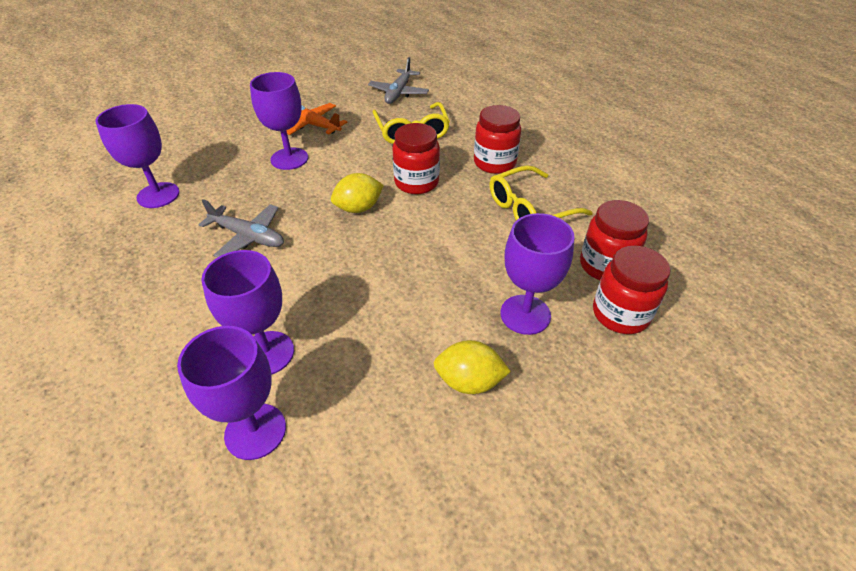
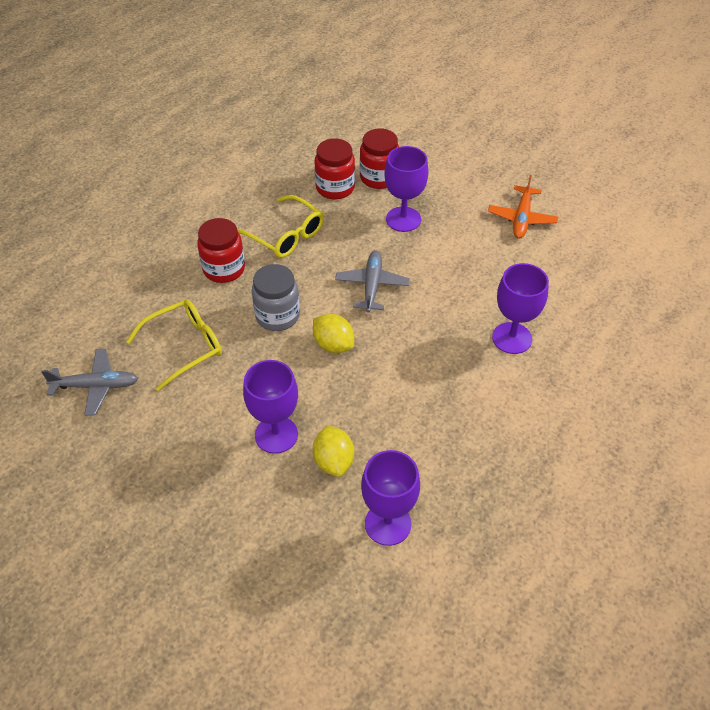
camera: 110 degrees left, 5 degrees up
(248, 236) = (408, 409): grey plane -> grey plane (372, 285)
(255, 431) = (565, 318): purple goblet -> none
(312, 125) = (199, 444): orange plane -> orange plane (521, 218)
(416, 182) = (277, 316): red jar -> grey jar
(469, 381) = (471, 234): yellow lemon -> yellow lemon (333, 461)

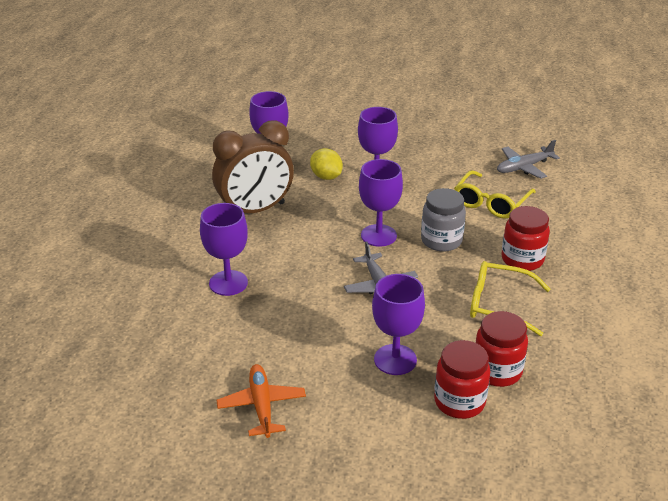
camera: 155 degrees right, 15 degrees down
(333, 345) = (378, 235): yellow lemon -> purple goblet
(446, 432) = (255, 210): none -> brown clock

